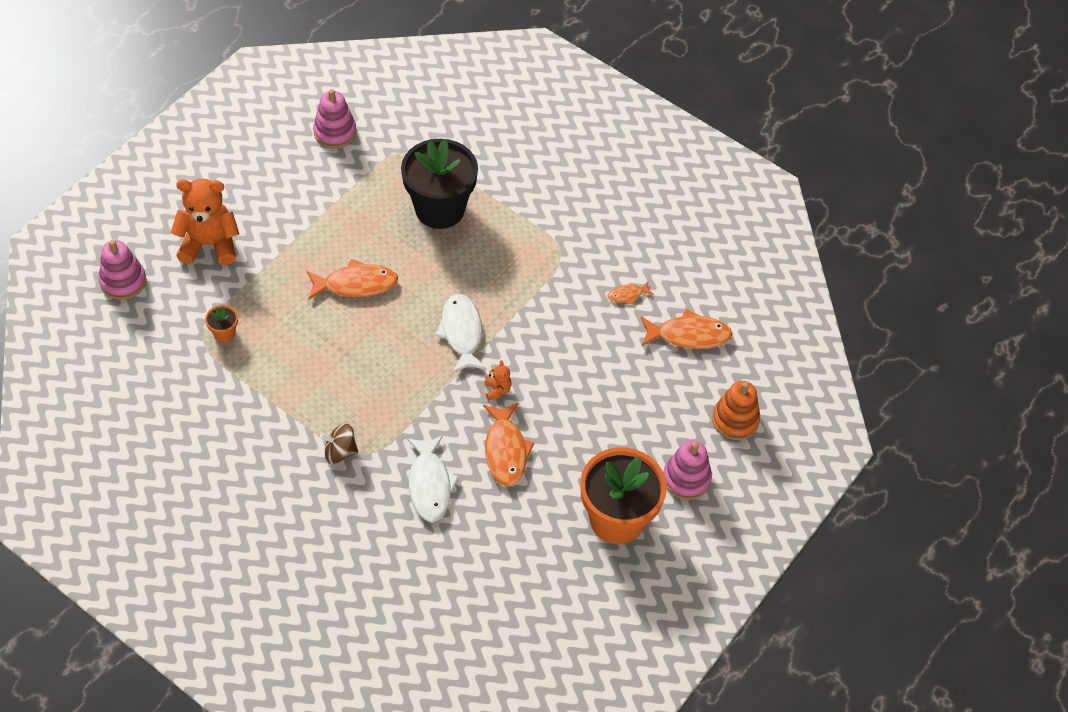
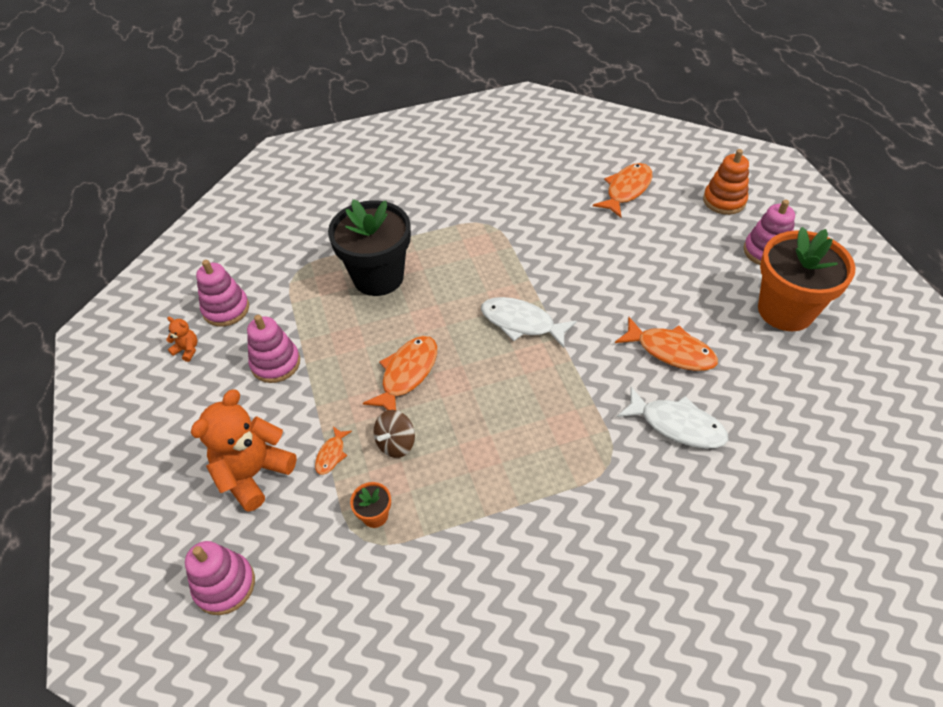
camera: 50 degrees left, 5 degrees down
(307, 196) = (275, 363): none -> pink stacking toy
(340, 452) = (594, 481): brown spinning top -> brown spinning top (396, 443)
(497, 390) = (601, 327): orange teddy bear -> orange teddy bear (187, 350)
(627, 295) = (562, 205): orange fish -> orange fish (331, 454)

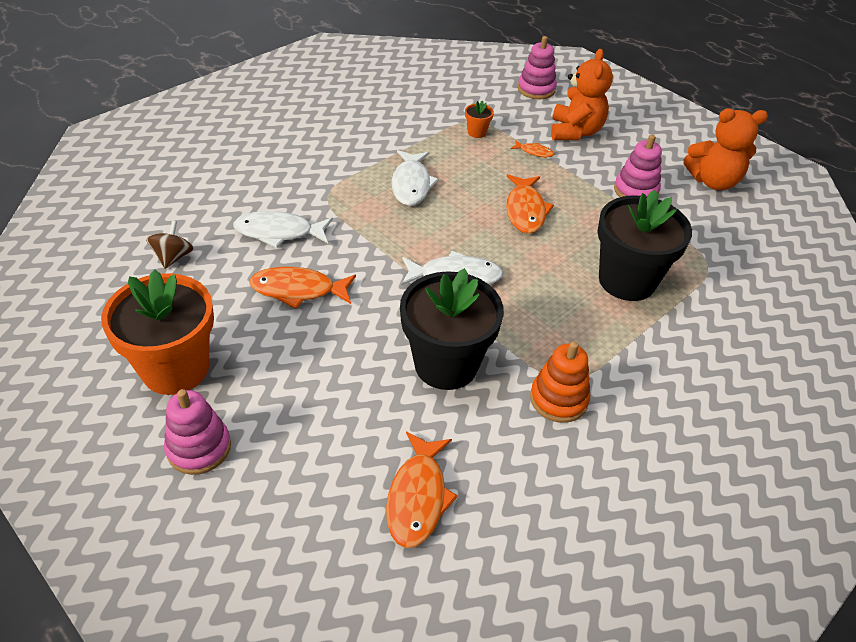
camera: 150 degrees right, 5 degrees down
(187, 350) = (713, 181): orange teddy bear -> orange teddy bear, size x2.28
(226, 309) = (724, 216): pink stacking toy -> none
(331, 454) = (534, 152): orange fish -> orange fish turned 120 degrees clockwise
(396, 443) = (495, 168): brown spinning top -> brown spinning top (173, 257)
(506, 449) = (411, 184): none -> white fish
(569, 256) = (446, 364): none -> black flower pot
(724, 201) = (266, 526): orange stacking toy -> orange stacking toy (558, 399)

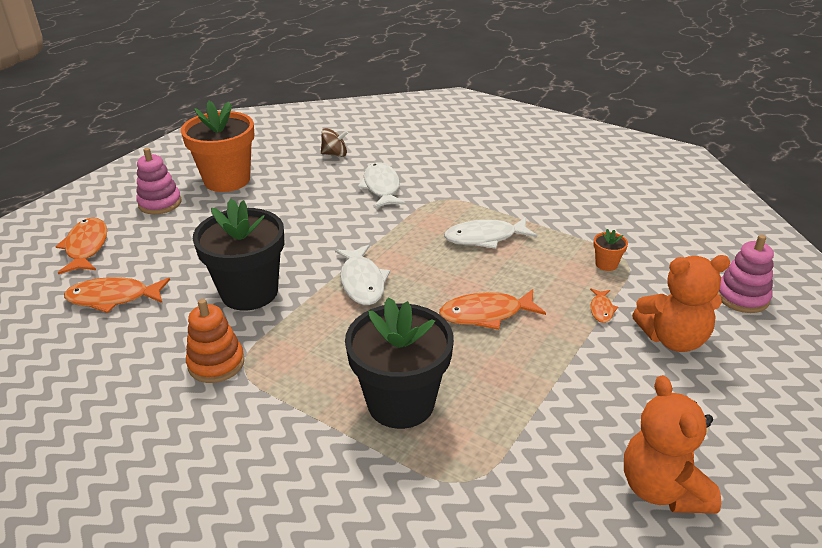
camera: 80 degrees right, 10 degrees down
(298, 290) = (317, 208): orange fish -> orange fish (86, 247)
(635, 191) = (582, 403): pink stacking toy -> none

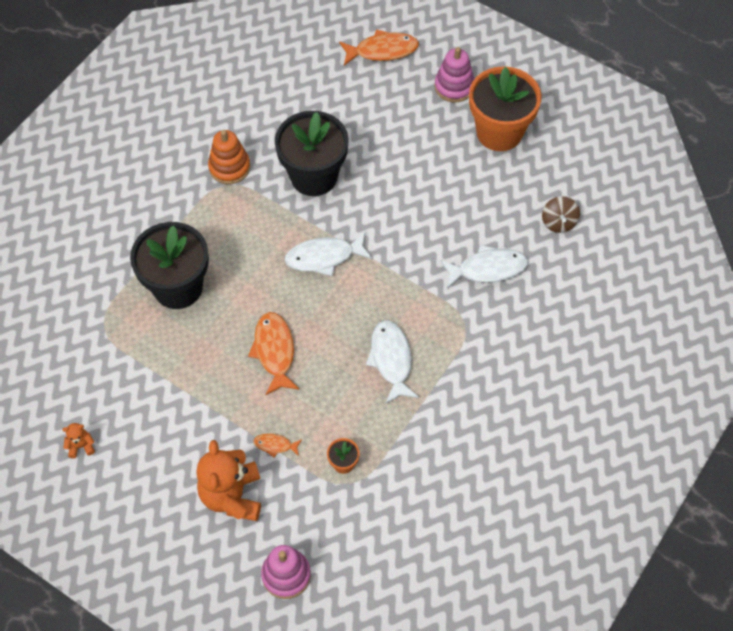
camera: 90 degrees right, 25 degrees up
(113, 298) = (311, 86): orange fish -> none
(662, 489) = (81, 446): orange teddy bear -> orange teddy bear, size x0.44

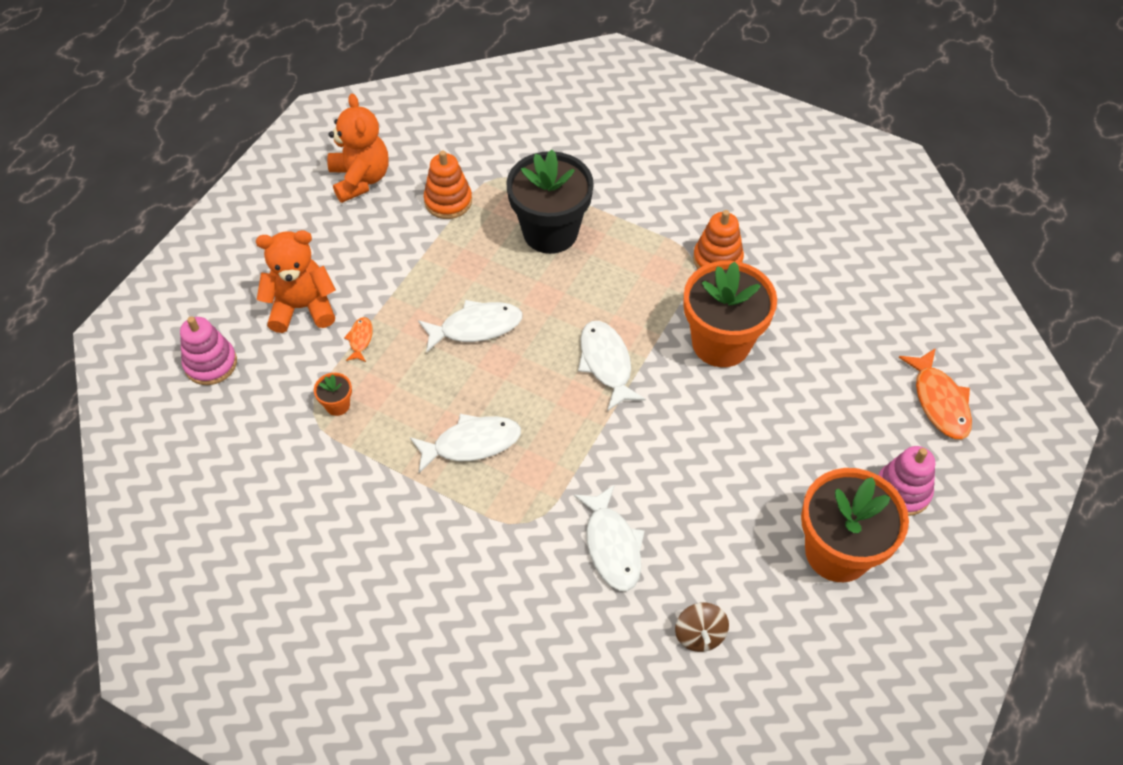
camera: 85 degrees right, 5 degrees down
(81, 446) = (360, 179): orange teddy bear -> orange teddy bear, size x2.28
(125, 368) = (448, 201): none -> orange stacking toy
(274, 351) = (476, 327): orange fish -> white fish
(314, 176) = (721, 343): black flower pot -> orange flower pot
(559, 222) = (699, 635): brown spinning top -> brown spinning top turned 90 degrees counterclockwise

